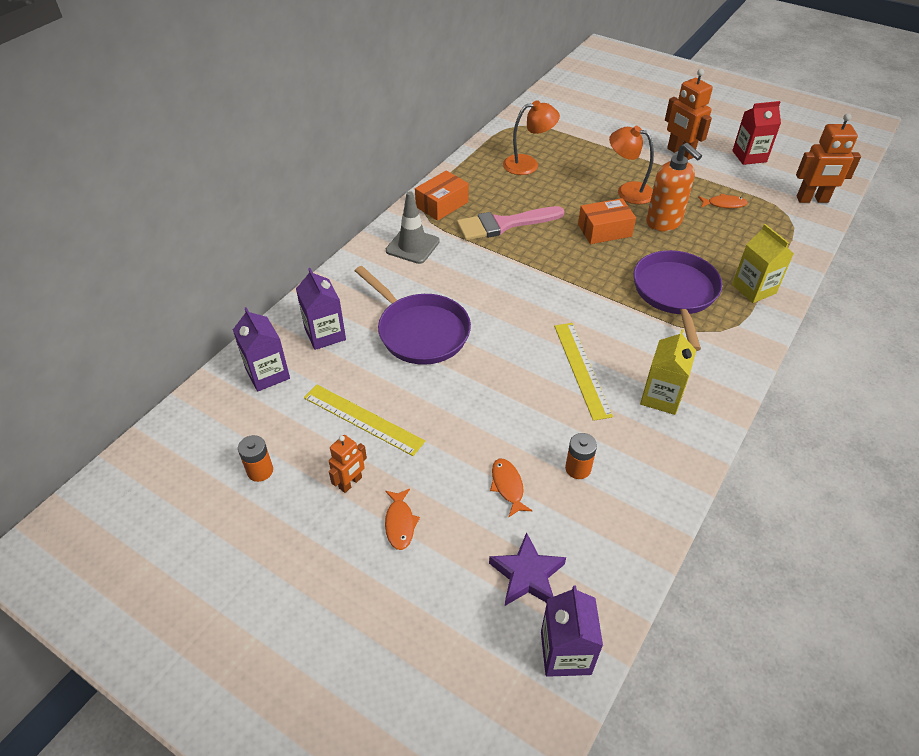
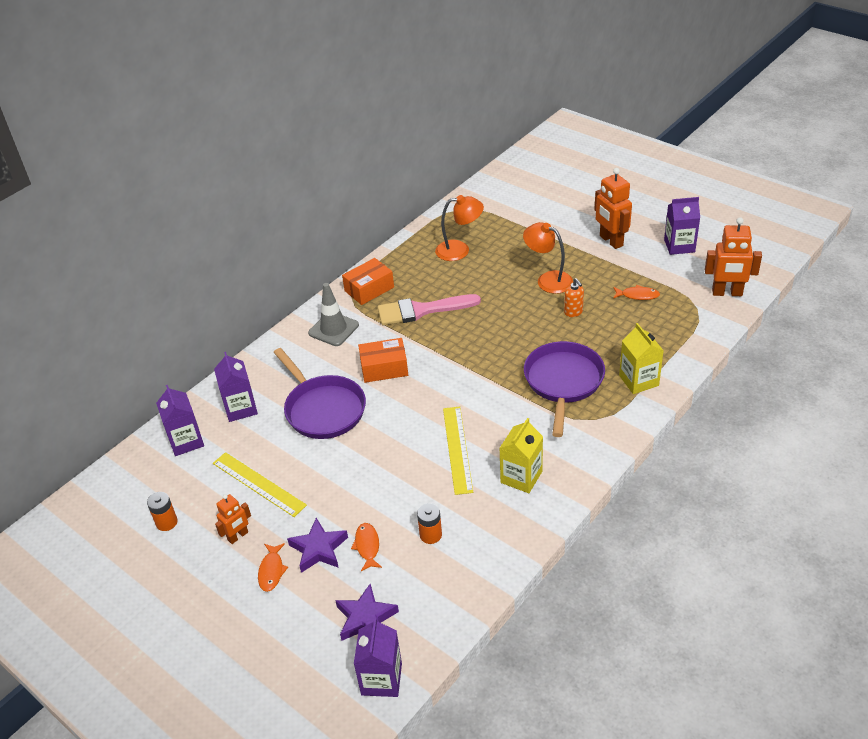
camera: 10 degrees right, 5 degrees down
(451, 493) = (318, 549): none -> purple star
(604, 230) = (514, 319): orange box -> orange box (384, 368)
(664, 222) = (573, 312): orange soap dispenser -> orange soap dispenser, size x0.52
(749, 156) = (679, 246): red carton -> purple carton

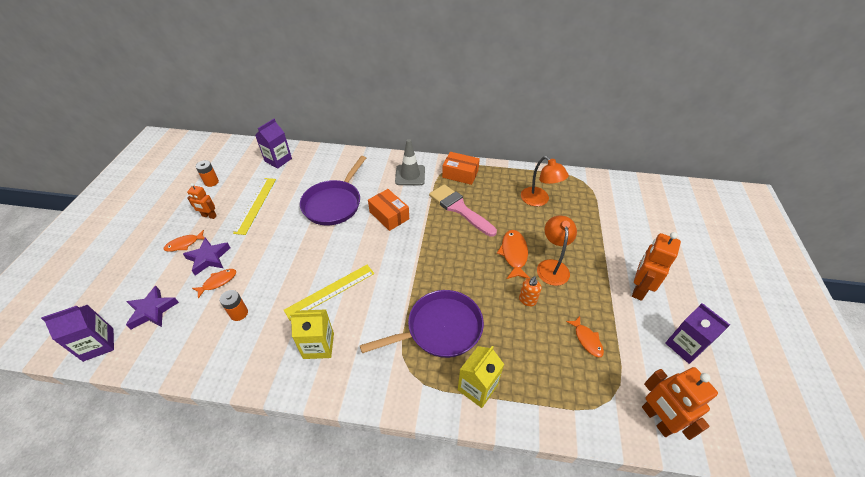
camera: 55 degrees right, 5 degrees up
(240, 408) = (316, 168): purple carton -> none
(514, 297) = (514, 254): none -> orange fish

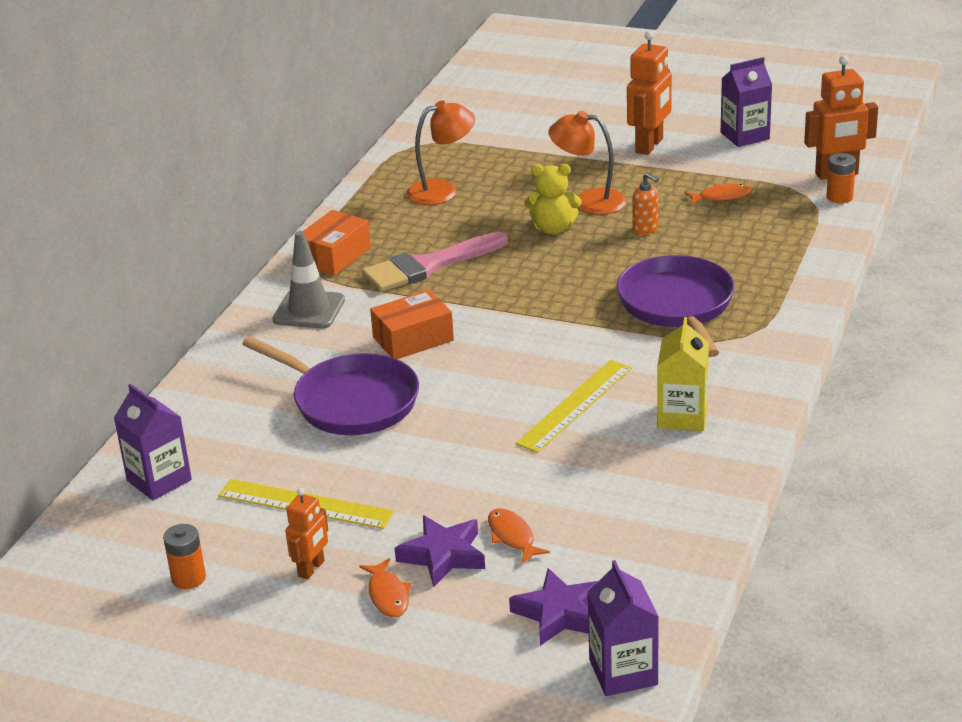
camera: 75 degrees left, 15 degrees down
(239, 313) = (595, 504): orange battery -> orange battery (839, 197)
(330, 291) = (575, 405): yellow ruler -> yellow ruler turned 60 degrees clockwise
(477, 387) = (777, 285): yellow carton -> none
(514, 254) = (553, 228): orange fish -> yellow teddy bear
(639, 289) = (650, 146): orange robot -> orange robot turned 105 degrees counterclockwise

